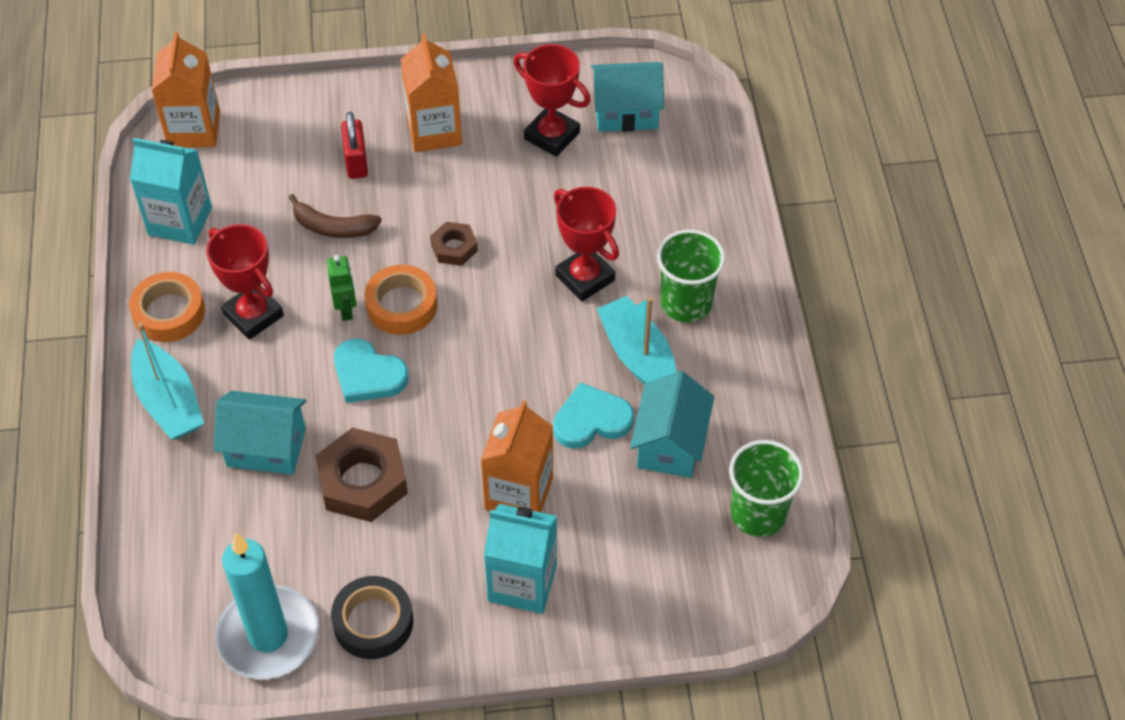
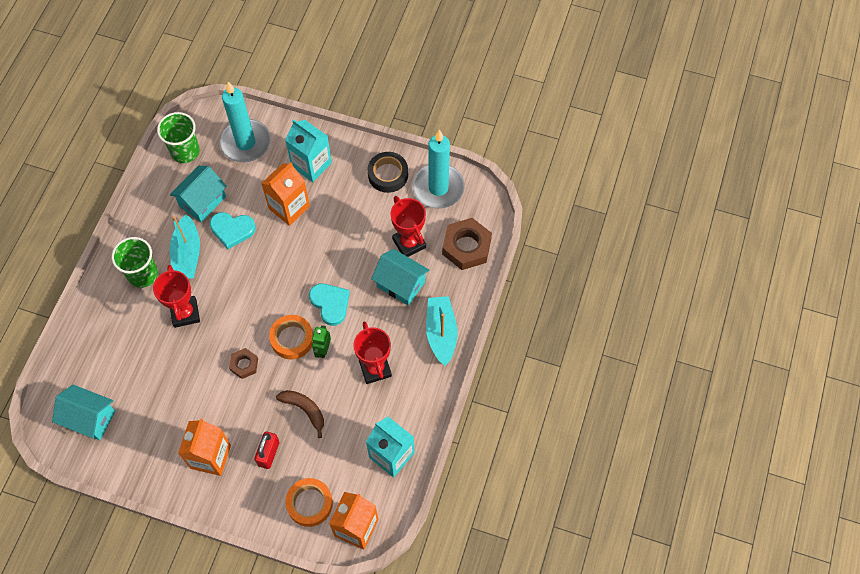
camera: 155 degrees left, 10 degrees up
(169, 312) = (421, 391): orange tape -> orange tape (309, 503)
(362, 481) = (361, 245): brown nut -> brown nut (466, 247)
(552, 136) = (144, 420): red trophy -> red trophy (409, 243)
(663, 573) = (246, 143): none -> turquoise candle

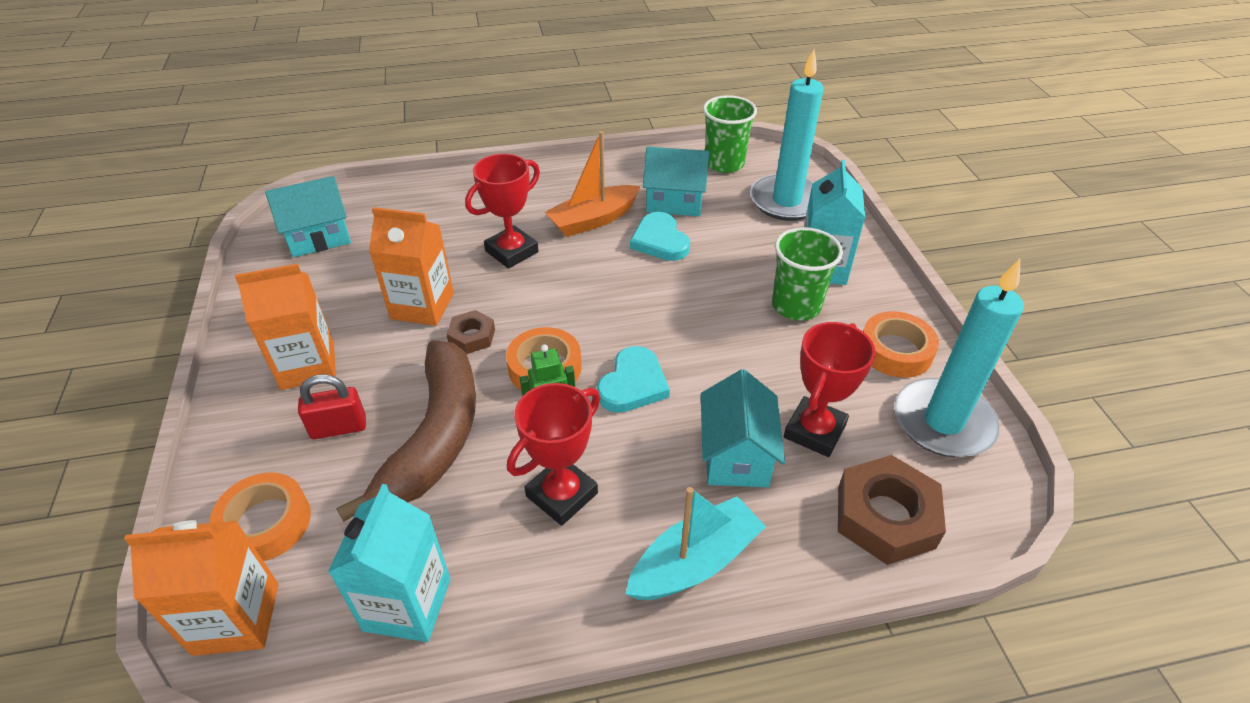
camera: 60 degrees right, 20 degrees down
(90, 418) = (319, 237): turquoise house -> turquoise house turned 75 degrees clockwise
(143, 274) = (539, 198): green cup -> green cup (796, 306)
(187, 254) = (594, 220): turquoise boat -> orange boat
(289, 207) = (740, 275): orange carton -> orange carton (422, 306)
(305, 410) = (435, 437): brown banana -> brown banana, size x1.97
(388, 175) = (895, 351): black tape -> orange tape

